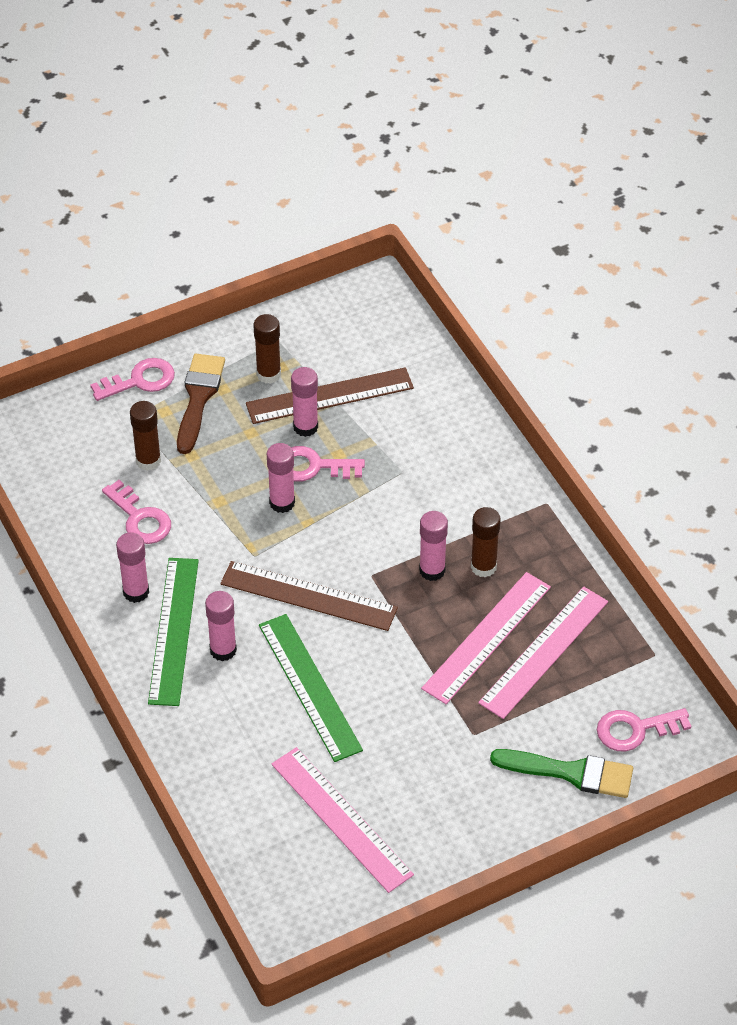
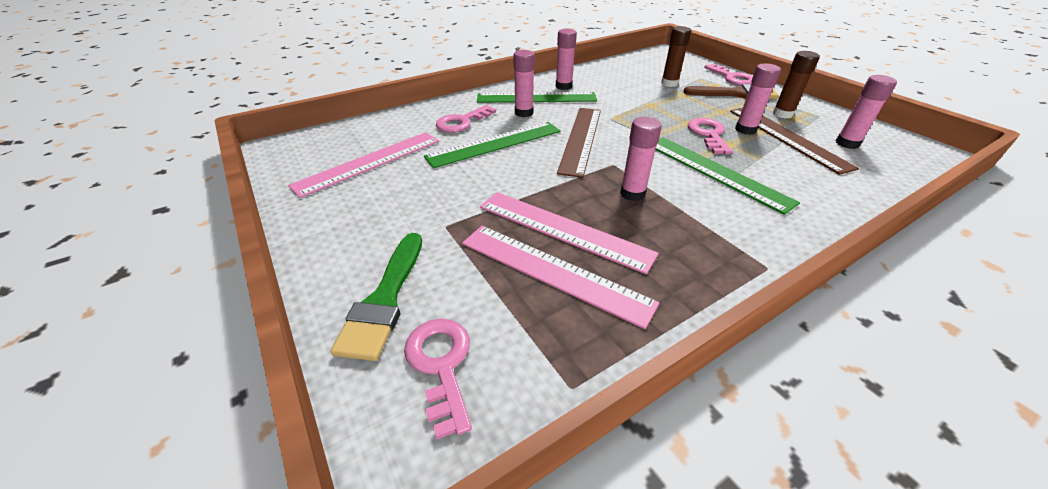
camera: 85 degrees right, 10 degrees down
(140, 518) = (621, 84): pink key -> pink key (462, 122)
(282, 503) = (664, 125): pink glue stick -> pink glue stick (847, 143)
(397, 488) = (716, 172): none -> green ruler
(483, 567) = (651, 224): brown glue stick -> none

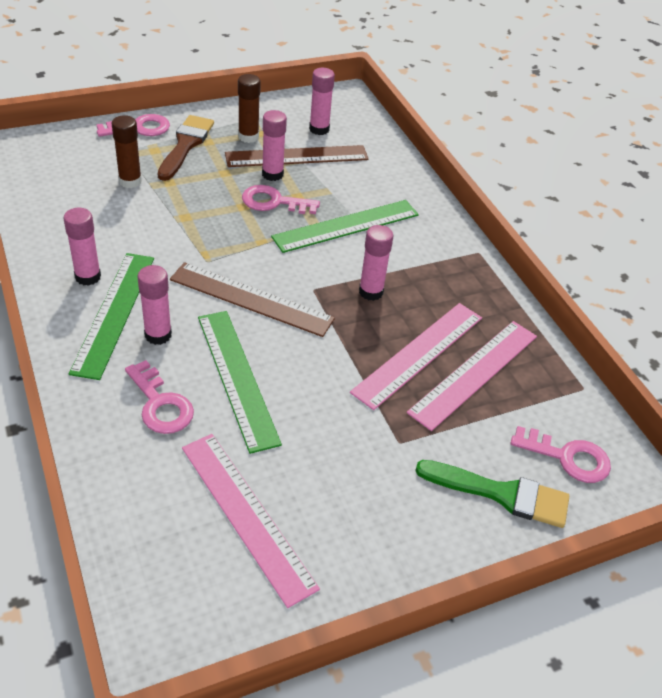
camera: 85 degrees left, 5 degrees up
(441, 364) = (568, 457): pink key -> pink key turned 150 degrees counterclockwise

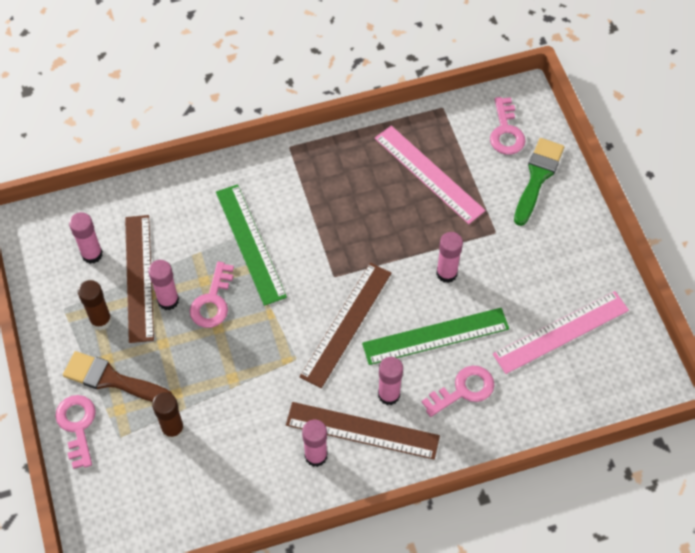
camera: 80 degrees left, 15 degrees up
(114, 313) = (362, 430): green ruler -> brown ruler
(371, 292) = (338, 233): pink glue stick -> pink glue stick (446, 273)
(418, 354) = (409, 208): pink ruler -> none
(568, 457) = (506, 132): pink key -> pink key turned 150 degrees clockwise

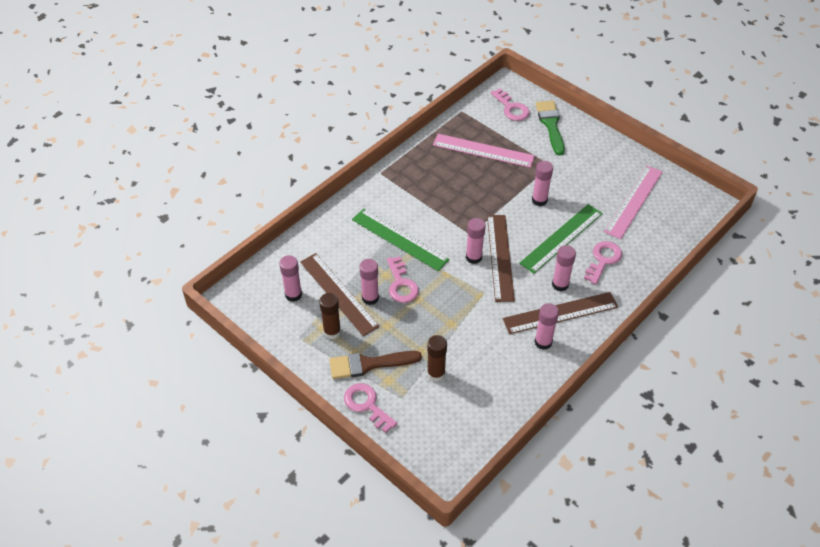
camera: 30 degrees left, 10 degrees down
(316, 309) = (473, 257): none -> pink glue stick

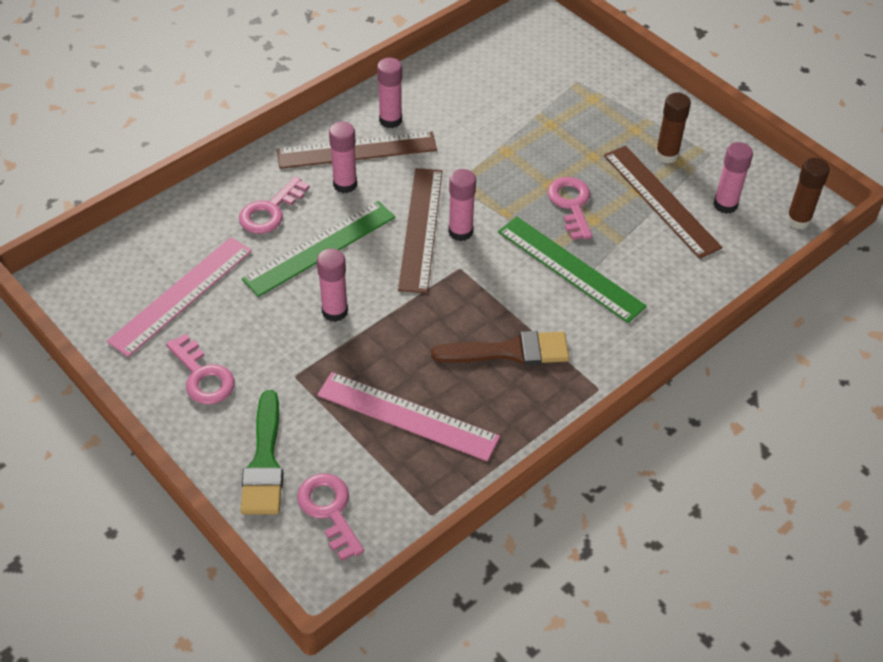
camera: 175 degrees left, 0 degrees up
(366, 405) = (619, 77): pink key -> pink key (203, 376)
(369, 364) = (617, 116): brown brush -> brown brush (510, 351)
(370, 298) = (616, 191): pink glue stick -> none
(436, 374) = (533, 99): brown glue stick -> brown glue stick (798, 220)

